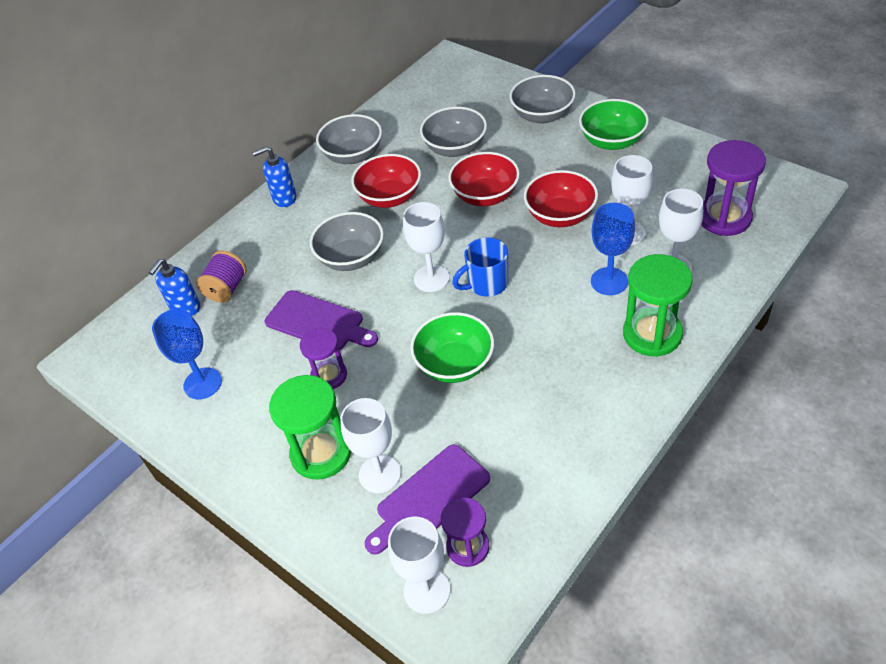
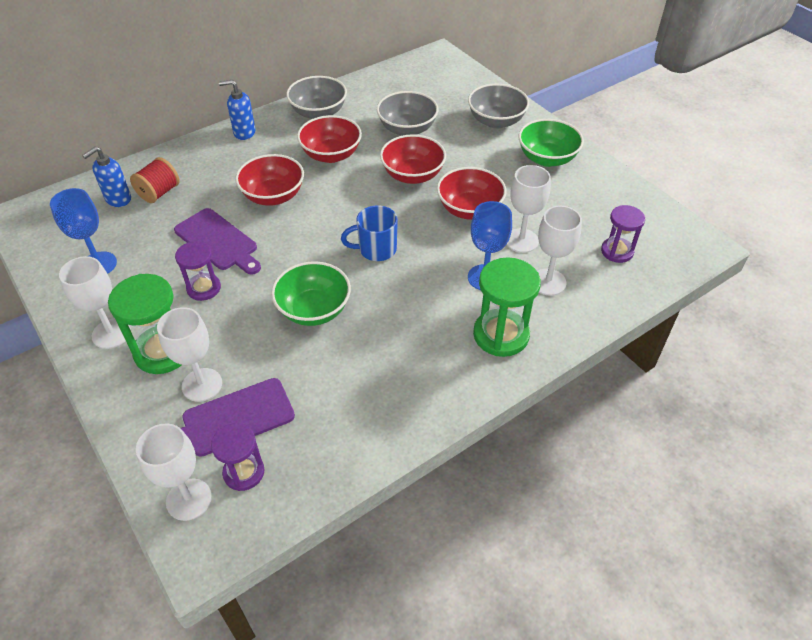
camera: 10 degrees right, 0 degrees up
(226, 288) = (159, 193): purple spool -> red spool
(351, 258) = (273, 196): grey bowl -> red bowl
(431, 278) = (331, 232): white goblet -> white goblet (111, 333)
(724, 218) = (617, 251): purple hourglass -> purple hourglass, size x0.63

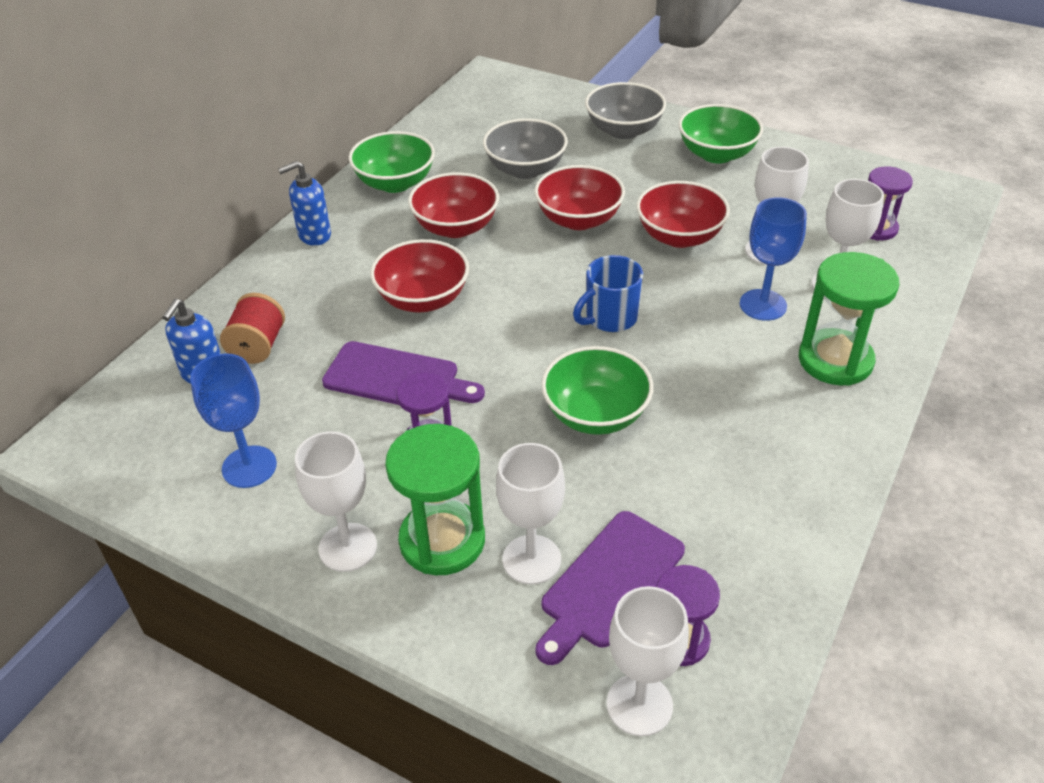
camera: 25 degrees left, 5 degrees down
(318, 113) = (395, 183): grey bowl -> green bowl

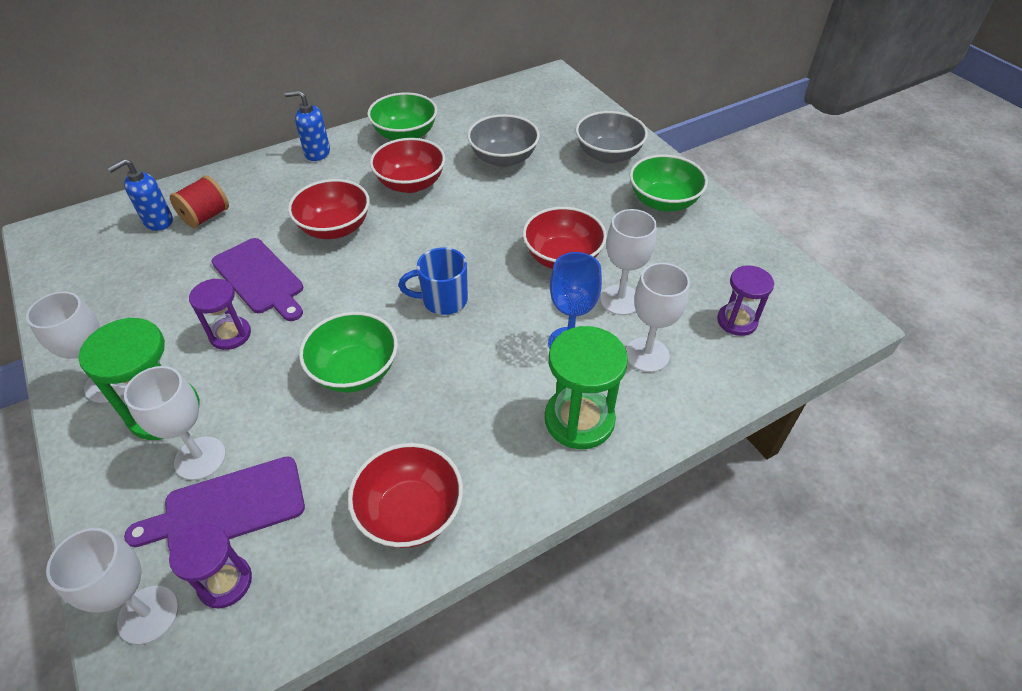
camera: 30 degrees right, 5 degrees up
(249, 467) = (116, 297): blue goblet -> none
(578, 219) = (501, 213): red bowl -> red bowl (410, 512)

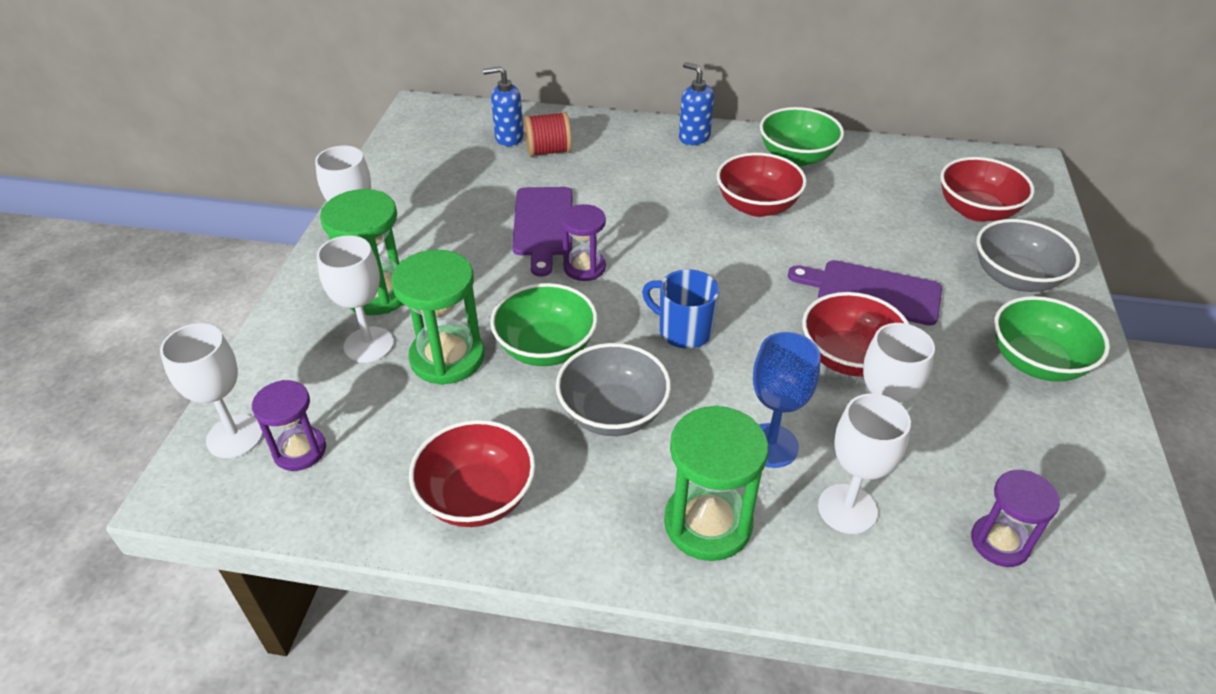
camera: 40 degrees right, 5 degrees down
(227, 507) = (352, 395): purple cutting board -> purple cutting board (872, 292)
(230, 335) = (478, 260): purple hourglass -> purple hourglass (584, 267)
(282, 426) = (447, 358): none -> green hourglass
(335, 228) = (646, 213): red bowl -> red bowl (976, 211)
(503, 158) = (881, 226): grey bowl -> grey bowl (613, 413)

